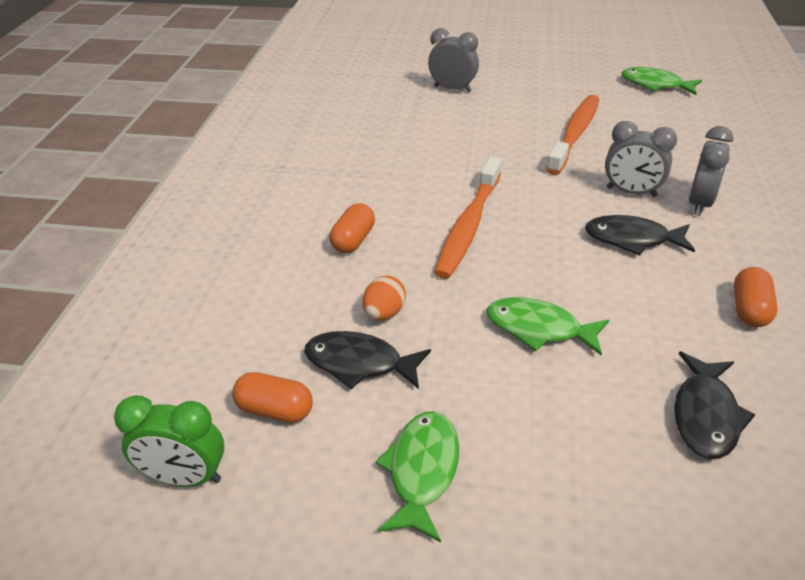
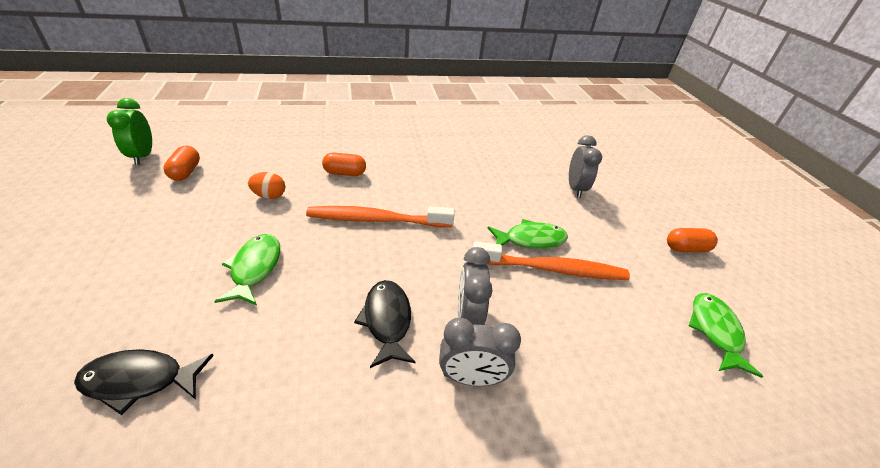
camera: 65 degrees right, 0 degrees up
(359, 363) = (221, 193): black fish -> none
(422, 471) = (124, 230): green fish -> green fish (531, 240)
(749, 309) = (287, 423): orange capsule -> orange capsule (686, 248)

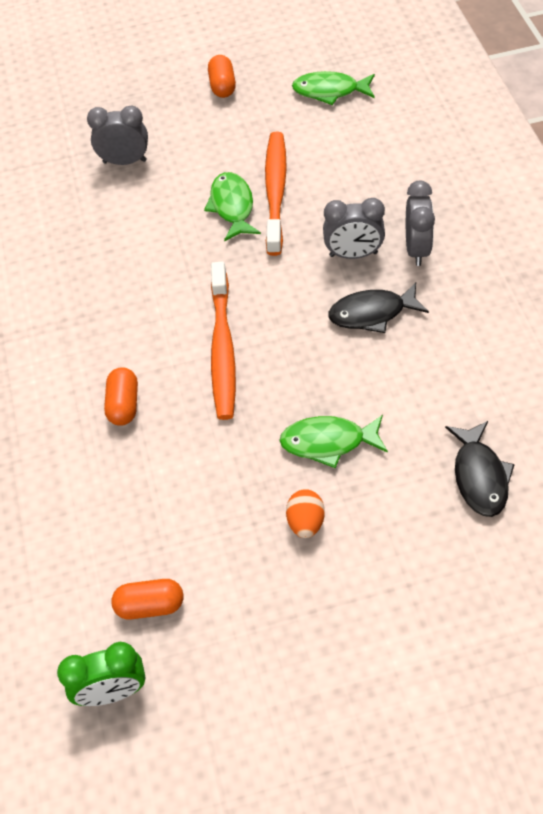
camera: 85 degrees left, 15 degrees up
(269, 196) = (192, 476): orange egg -> orange egg (305, 522)

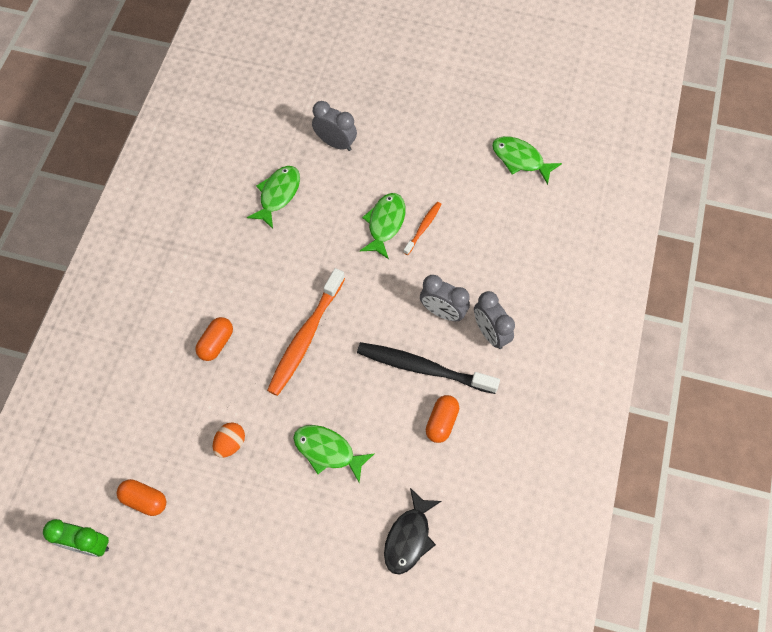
camera: 25 degrees right, 10 degrees up
(94, 234) = (278, 195): none -> green fish
(222, 86) = (445, 112): orange capsule -> orange capsule (441, 422)
(275, 191) = (423, 227): orange toothbrush -> orange toothbrush, size x0.50
(305, 522) = (275, 501): orange egg -> orange egg (230, 443)
(372, 313) = (423, 368): black fish -> black toothbrush
(417, 249) = (490, 333): grey clock -> grey clock turned 120 degrees clockwise

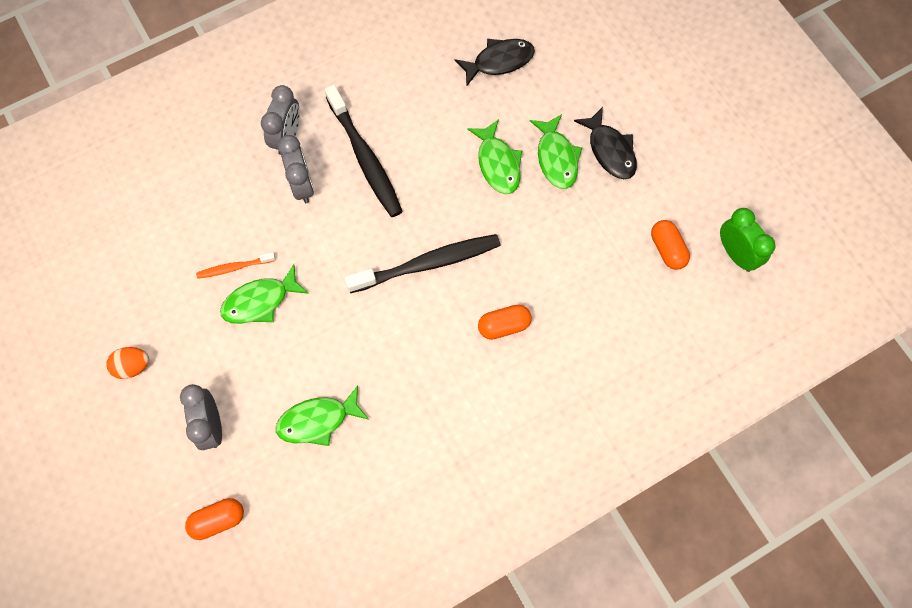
camera: 135 degrees left, 5 degrees up
(230, 443) = (565, 233): orange egg -> orange egg (133, 366)
(254, 542) = (610, 150): none -> black fish
(305, 337) = (427, 263): orange toothbrush -> black toothbrush
(441, 422) = (395, 110): orange capsule -> orange capsule (218, 520)
(520, 159) = (84, 251): green fish -> green fish (556, 158)

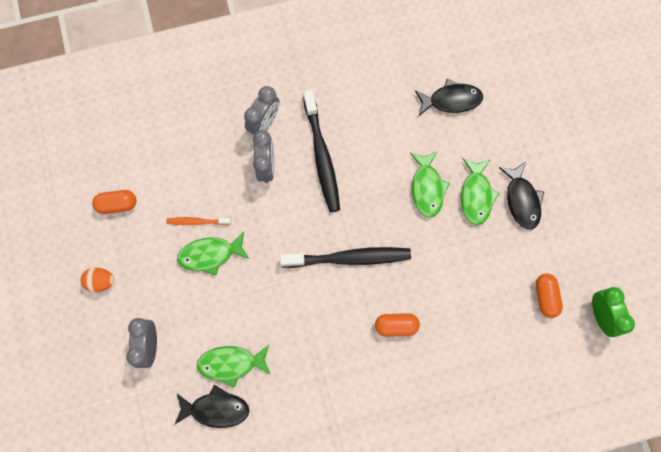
camera: 15 degrees right, 5 degrees up
(218, 520) = (136, 422): orange capsule -> orange capsule (117, 204)
(313, 478) = (216, 409): none -> black fish

